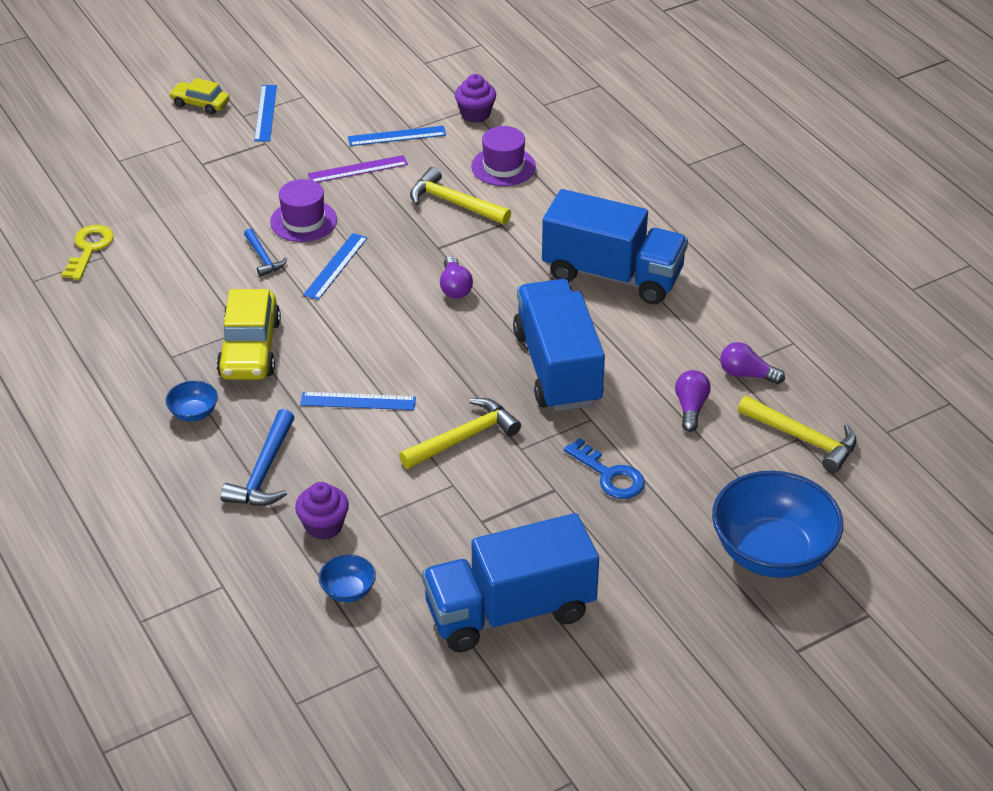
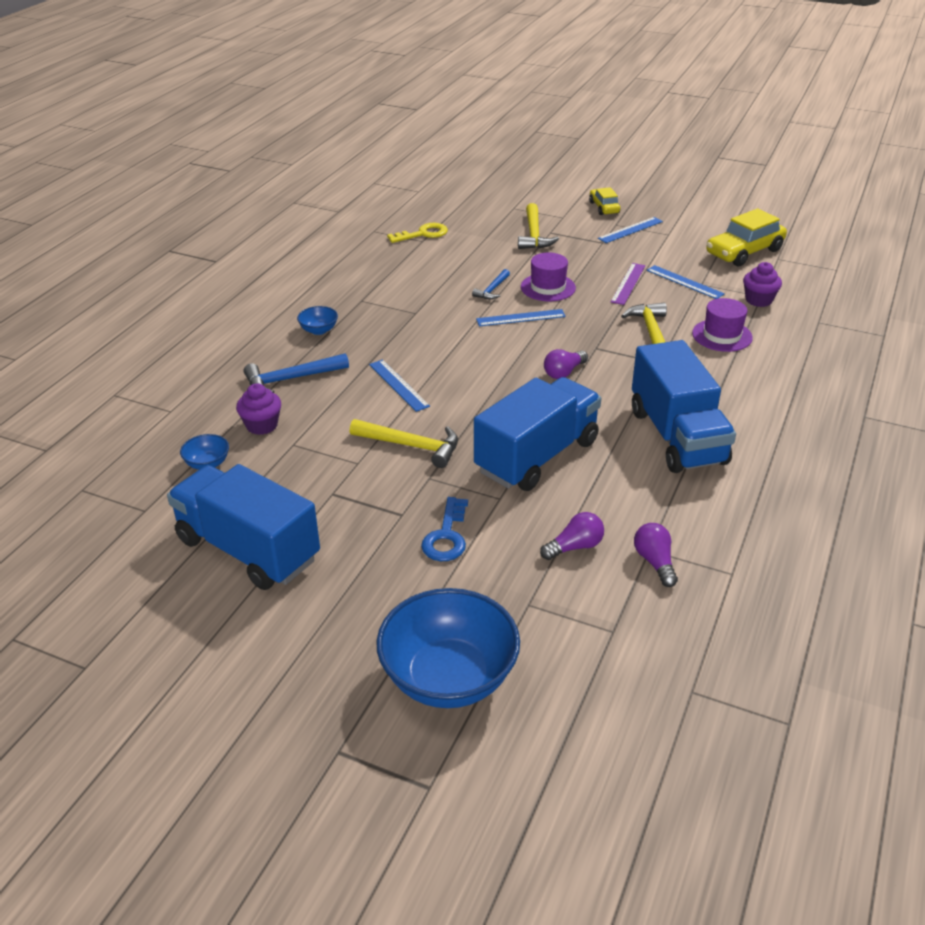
camera: 55 degrees right, 5 degrees down
(250, 348) = (401, 323): yellow car -> yellow car (744, 252)
(358, 169) = (628, 283): purple ruler -> purple ruler turned 75 degrees clockwise
(803, 439) = (615, 634): yellow hammer -> yellow hammer (534, 234)

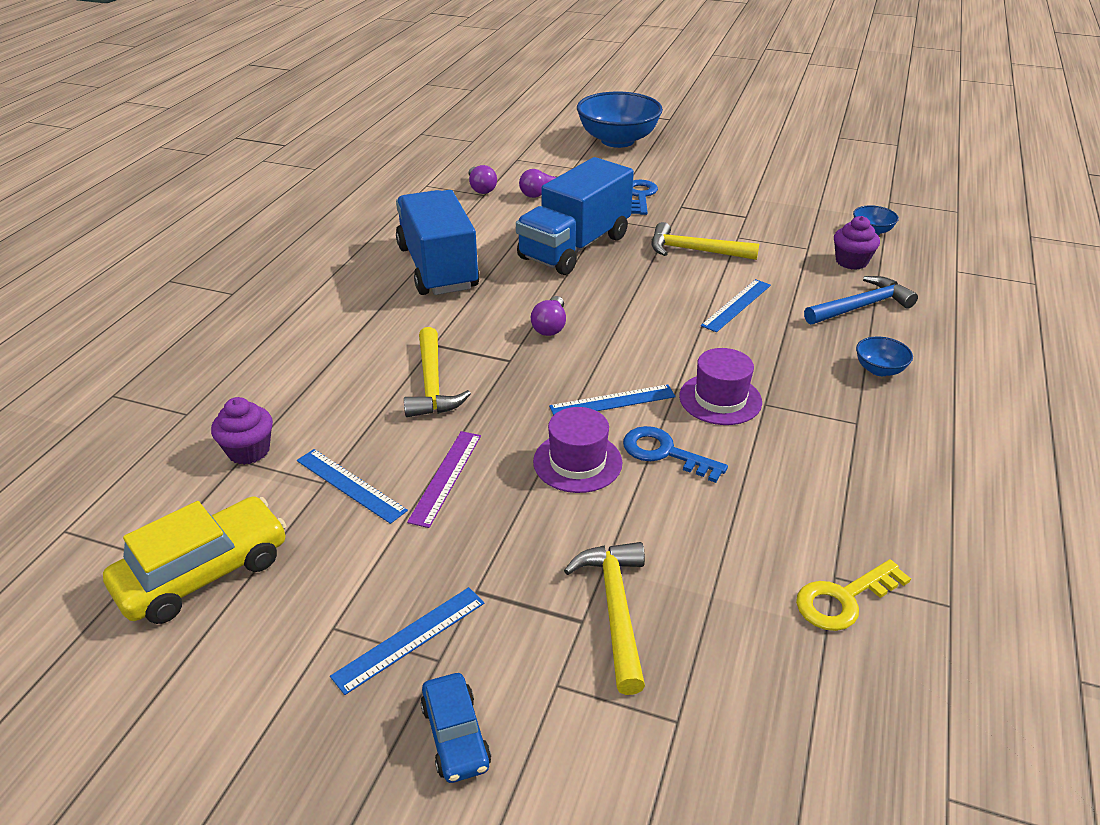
camera: 175 degrees right, 0 degrees up
(248, 549) = (786, 184): blue truck -> none
(399, 385) = (736, 305): blue ruler -> blue ruler turned 75 degrees clockwise
(492, 290) = (665, 453): blue hammer -> blue key
(564, 372) = (550, 326): purple light bulb -> purple light bulb turned 150 degrees clockwise
(604, 207) = (456, 735): yellow car -> blue car
(722, 335) = (337, 385): purple hat -> purple hat (720, 399)

